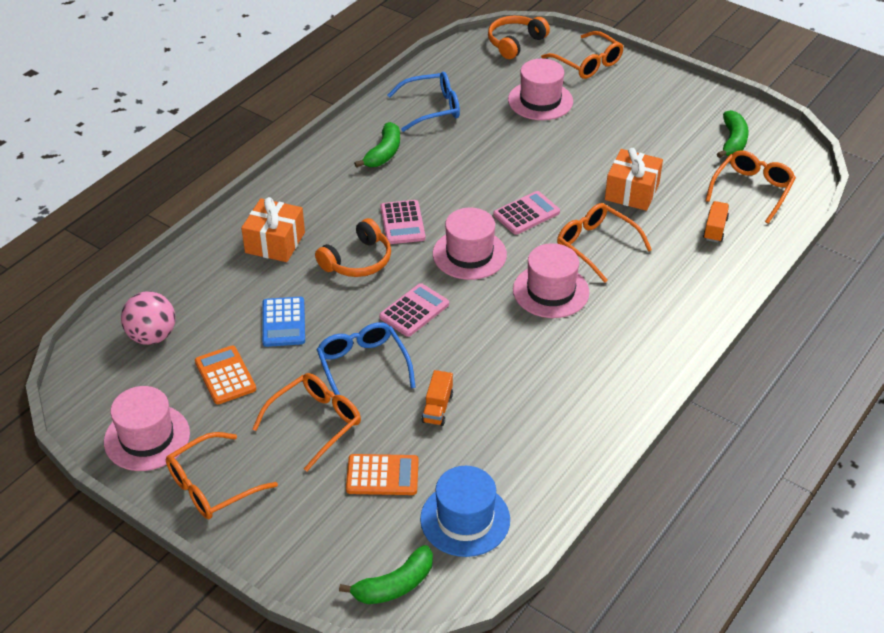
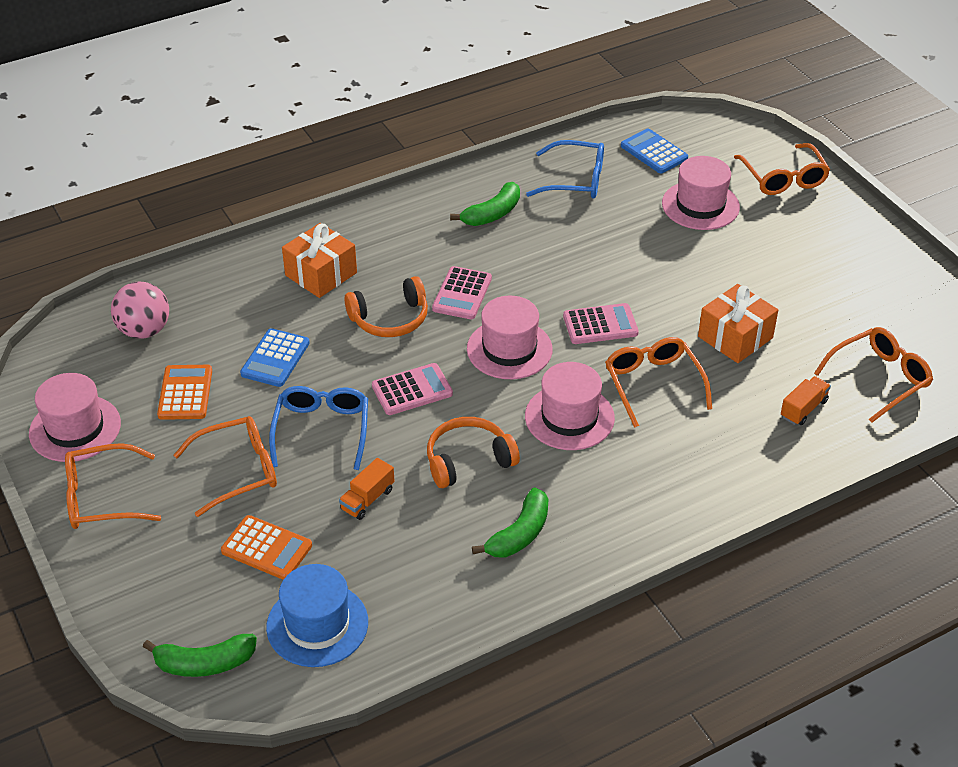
camera: 25 degrees right, 0 degrees up
(478, 70) = (654, 152): none -> blue calculator
(515, 43) = (716, 133): orange headphones -> orange headphones (468, 460)
(733, 141) = (895, 316): green banana -> green banana (520, 534)

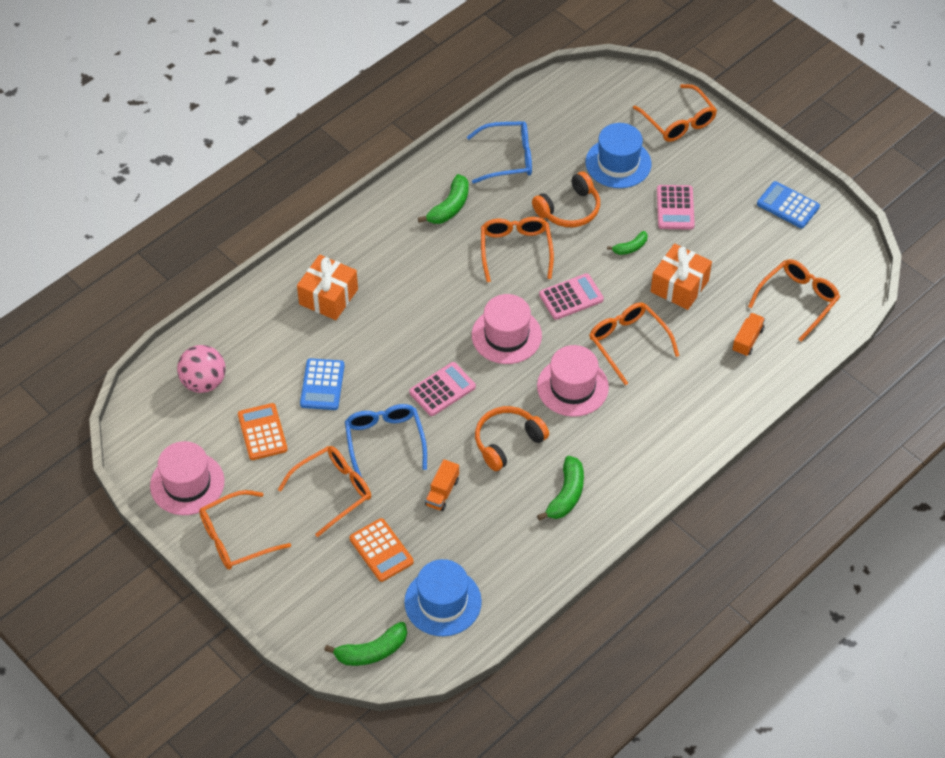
camera: 15 degrees left, 10 degrees up
(266, 548) = (381, 550): orange calculator -> orange calculator turned 45 degrees clockwise
(390, 319) = (401, 327): orange headphones -> orange headphones (569, 209)
(462, 294) = (451, 291): pink calculator -> pink calculator (675, 208)
(552, 267) = (515, 250): none -> orange glasses
(654, 152) = (564, 115): blue calculator -> blue calculator (788, 205)
(688, 288) = (630, 247): none -> green banana
(700, 205) = (618, 163): pink hat -> blue hat

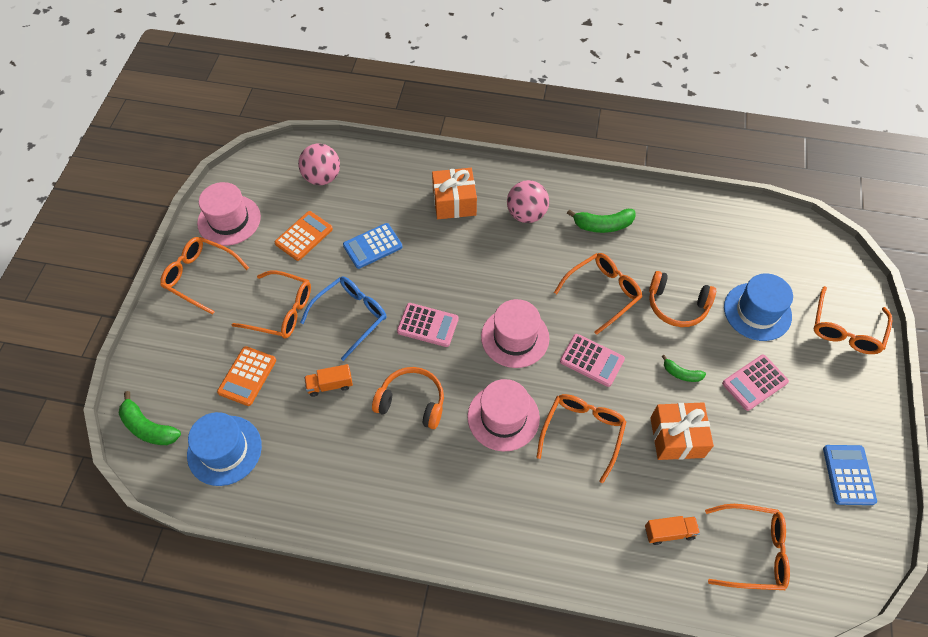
camera: 55 degrees right, 5 degrees up
(390, 253) = (526, 214): none -> pink ball
(508, 158) = (685, 234): blue glasses -> none
(566, 495) = (391, 480): green banana -> none

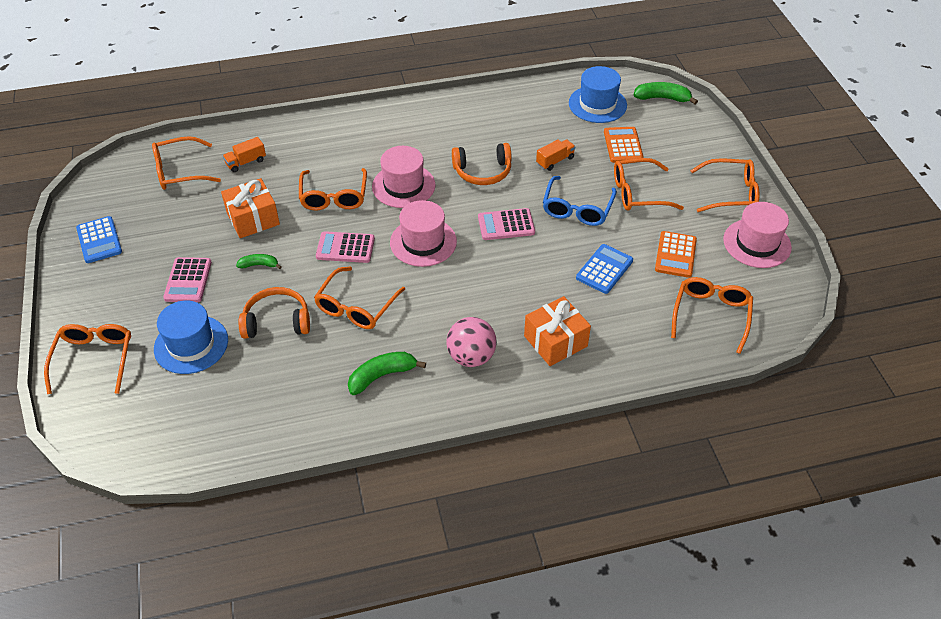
camera: 155 degrees right, 10 degrees down
(322, 177) = (711, 315): pink ball -> orange glasses
(754, 383) = (188, 280): pink calculator -> pink calculator turned 150 degrees clockwise

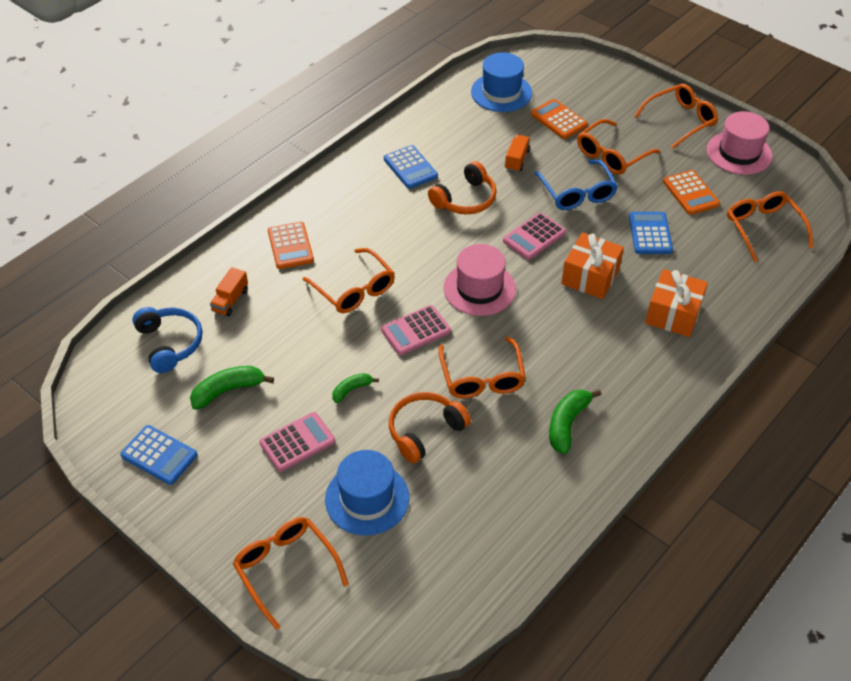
camera: 35 degrees left, 0 degrees up
(179, 171) = (170, 343): orange glasses -> blue headphones
(188, 280) = (297, 442): pink calculator -> pink calculator turned 90 degrees counterclockwise
(253, 219) = (298, 350): orange gift -> orange gift (590, 277)
(323, 145) = (290, 246): none -> orange calculator
(403, 186) = (408, 247): pink hat -> none
(466, 129) = (410, 168): none -> blue calculator
(471, 357) = (622, 365): pink ball -> none
(662, 98) = (549, 63): green banana -> green banana (228, 390)

